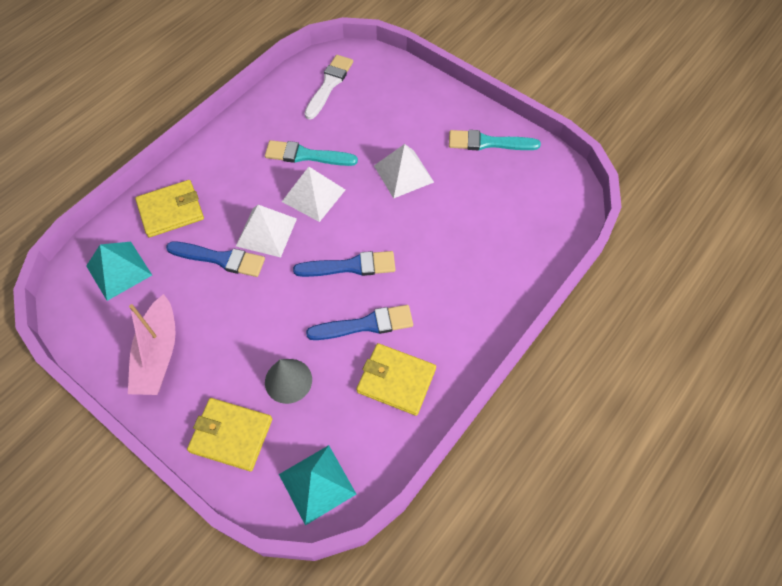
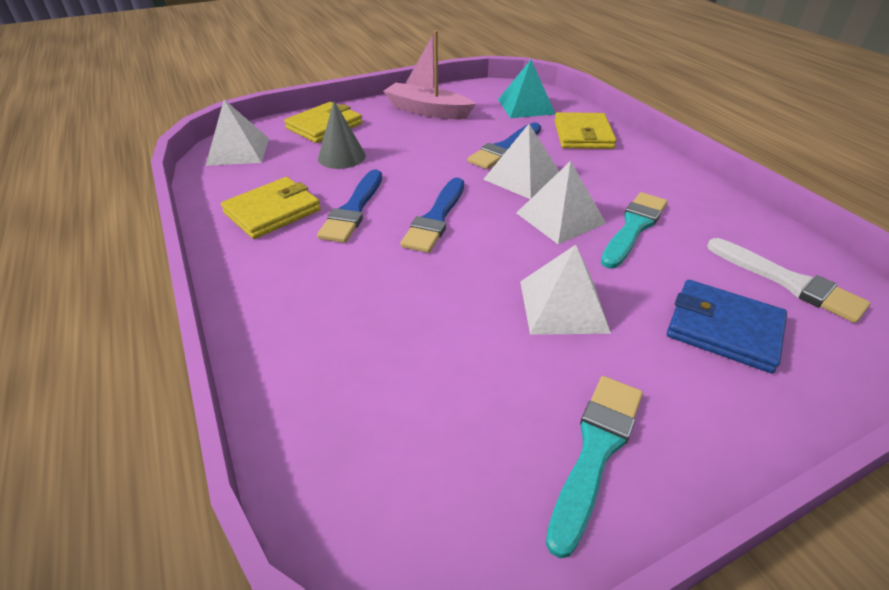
camera: 115 degrees right, 20 degrees down
(317, 484) = (238, 151): turquoise pyramid -> white pyramid
(384, 108) = (723, 329): none -> blue wallet

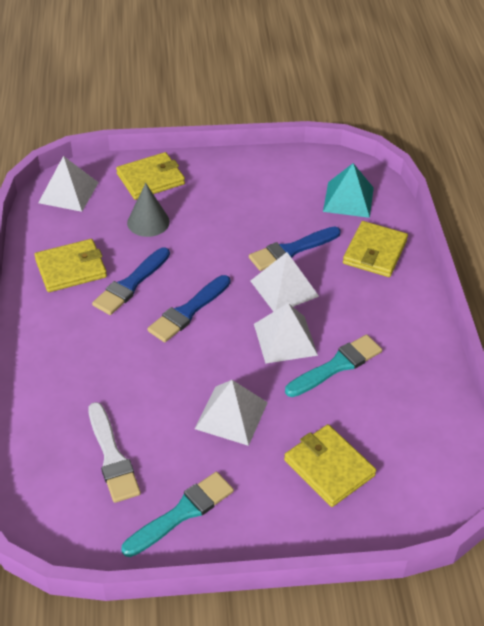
camera: 20 degrees right, 5 degrees up
(427, 110) = (252, 181): pink boat -> none
(723, 329) = (329, 468): blue wallet -> yellow wallet
(788, 282) = (413, 449): white brush -> white brush (112, 457)

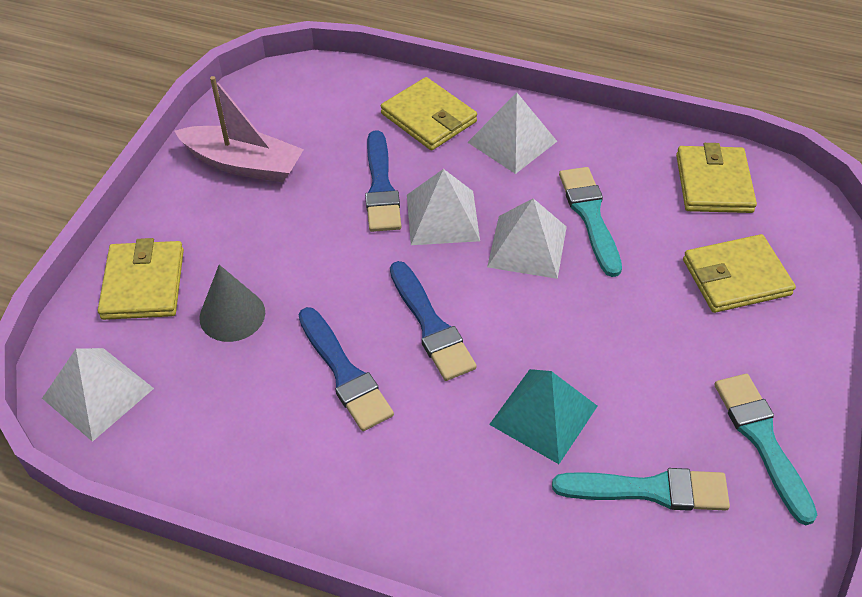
camera: 65 degrees left, 5 degrees up
(71, 268) = (269, 437): yellow wallet -> yellow wallet (713, 183)
(112, 457) = (649, 490): white brush -> turquoise brush
(231, 415) = (626, 340): white pyramid -> white pyramid (512, 141)
(269, 182) = (243, 164): none -> pink boat
(348, 199) = (326, 106): turquoise pyramid -> turquoise pyramid (544, 415)

